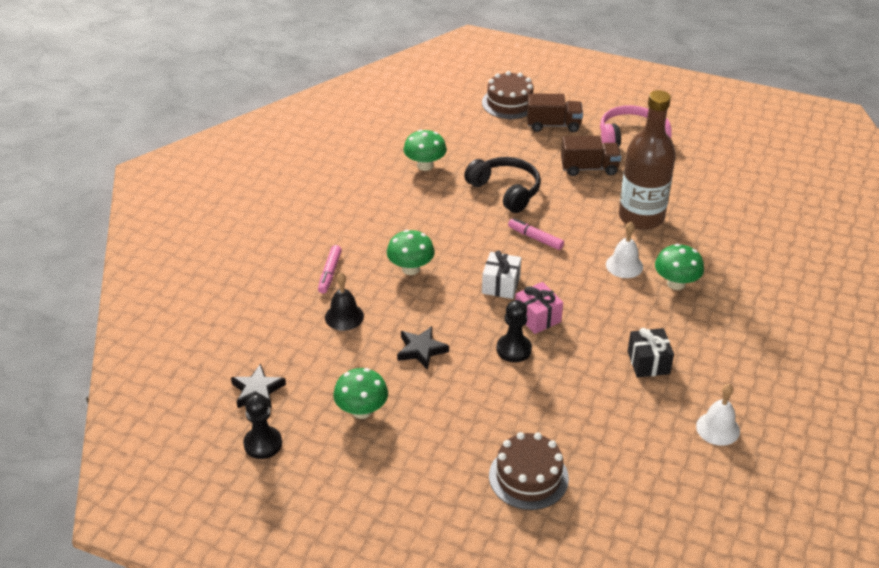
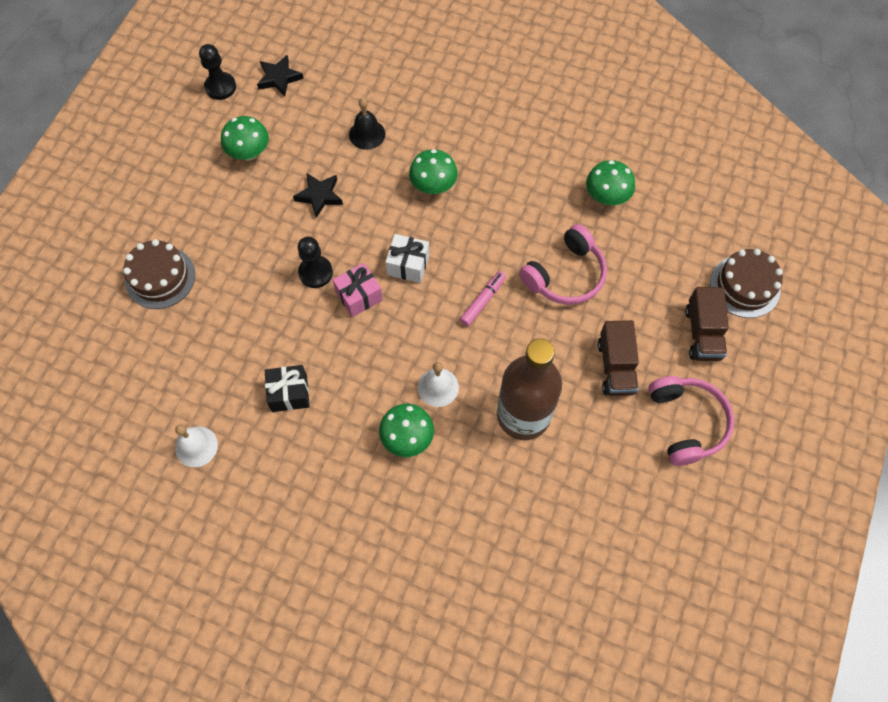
camera: 90 degrees right, 25 degrees up
(329, 273) = (427, 119): pink marker -> none
(505, 191) = (565, 275): black headphones -> pink headphones

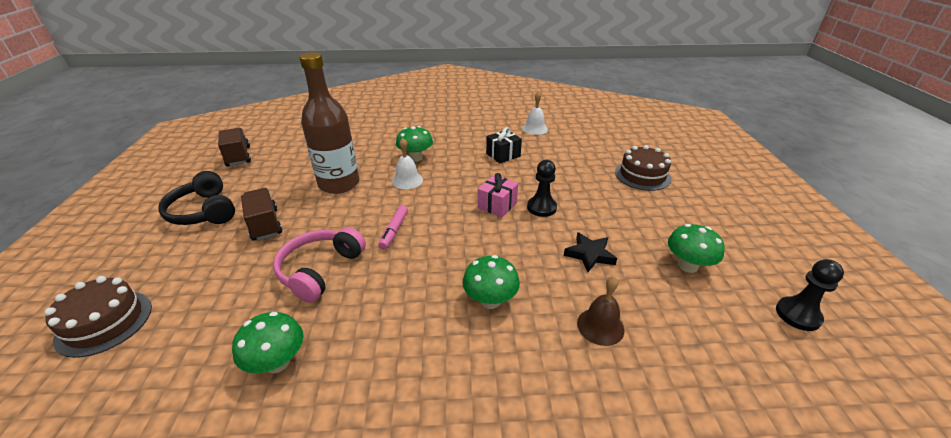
camera: 155 degrees right, 30 degrees down
(279, 78) = (759, 352): black star -> none
(367, 134) = (600, 326): black bell -> brown bell
(408, 265) = (472, 233): white gift -> none
(686, 422) = (204, 211): pink headphones -> black headphones
(702, 333) = (173, 268): brown truck -> brown truck (238, 156)

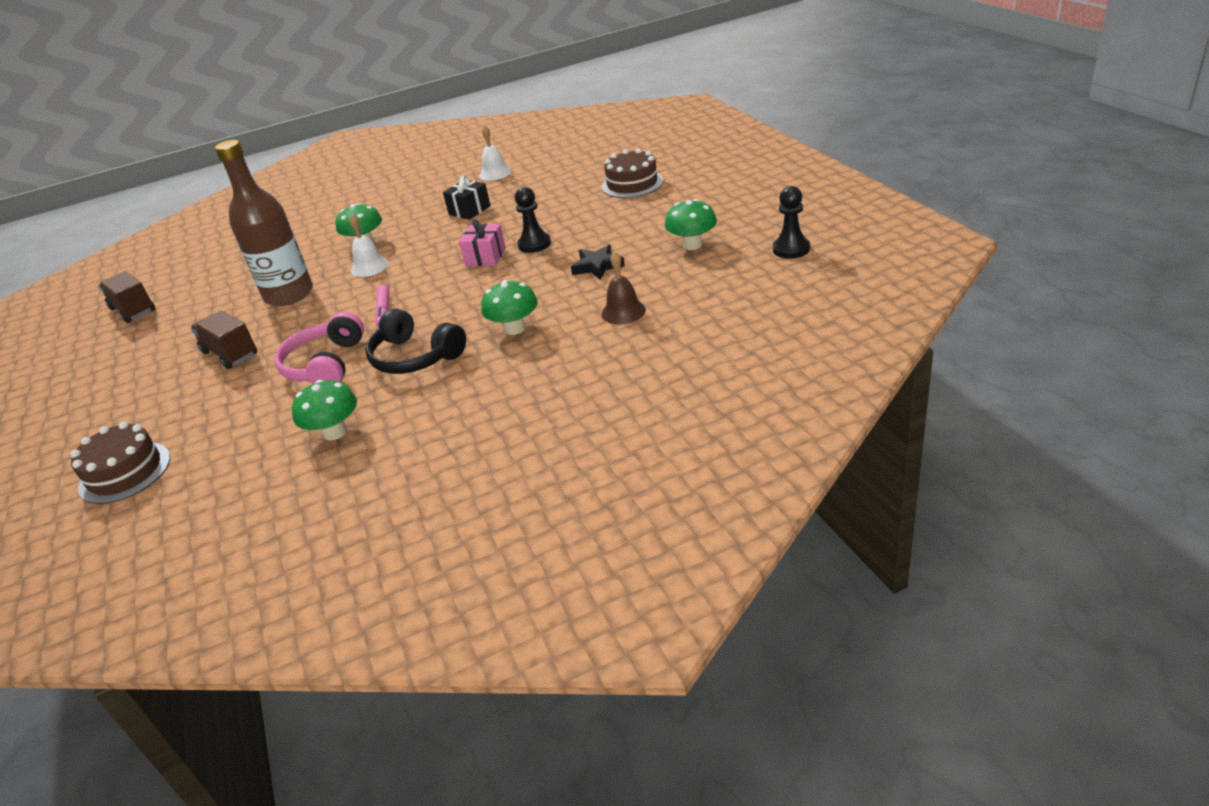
camera: 15 degrees left, 0 degrees up
(204, 211) = (142, 367): black headphones -> black headphones (415, 357)

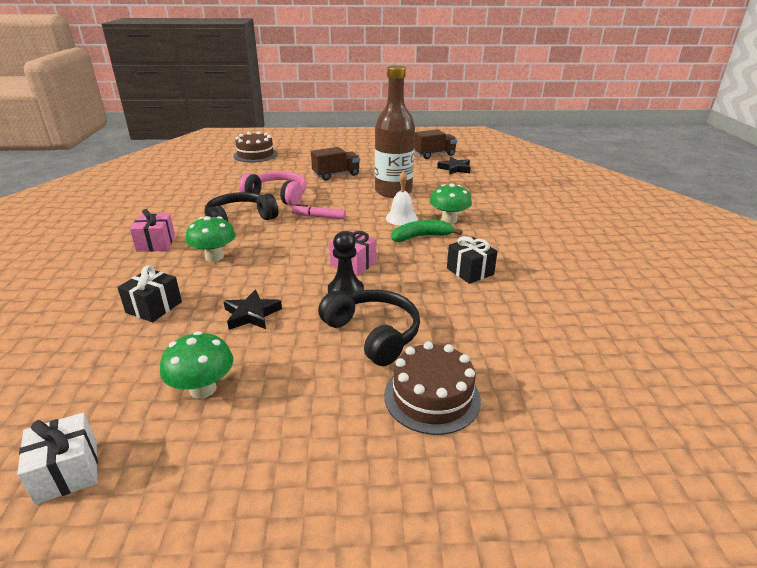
camera: 105 degrees right, 5 degrees down
(197, 281) = (455, 169): none -> black star
(335, 432) = (201, 194): green mushroom -> none
(412, 245) = (421, 237): none -> green banana
(495, 173) = (566, 301): white bell -> none
(506, 381) = (156, 243): none -> pink gift
(585, 216) = (373, 334): none -> black headphones
(623, 312) = (154, 307): brown bell -> black gift
(791, 249) = (67, 471): black pawn -> white gift

